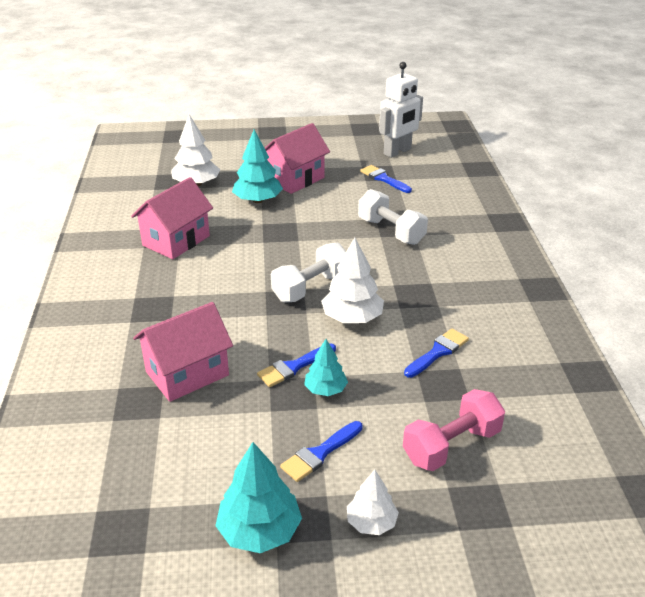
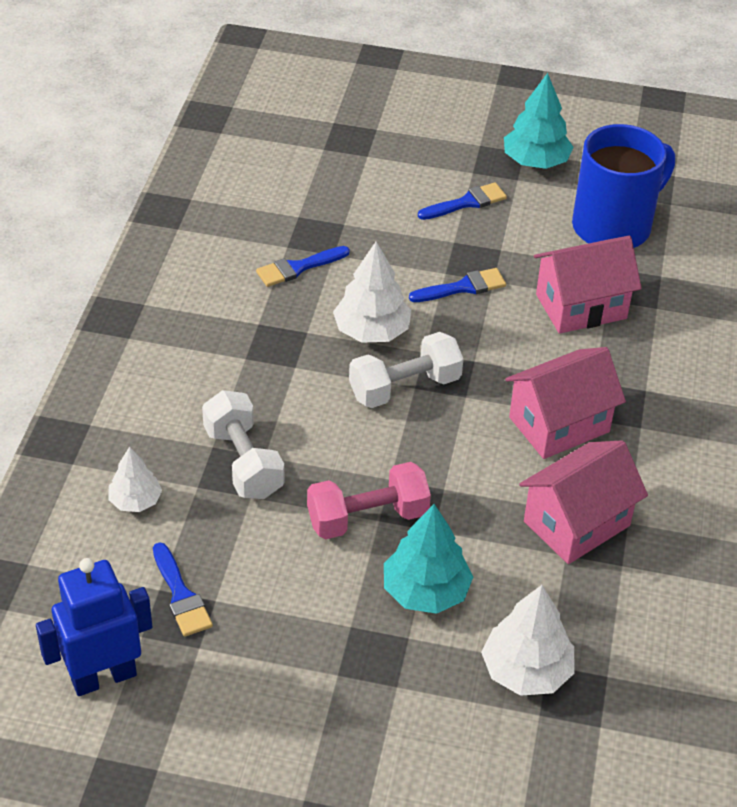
camera: 165 degrees left, 10 degrees up
(161, 464) = (613, 226): none -> blue mug
(295, 179) = (341, 637): pink house -> pink house (559, 424)
(325, 389) = (438, 256): turquoise tree -> none
(371, 522) = (443, 147): white tree -> white tree (135, 501)
(397, 152) = (103, 677): white robot -> blue robot
(451, 445) = (344, 183): pink dumbbell -> pink dumbbell (367, 518)

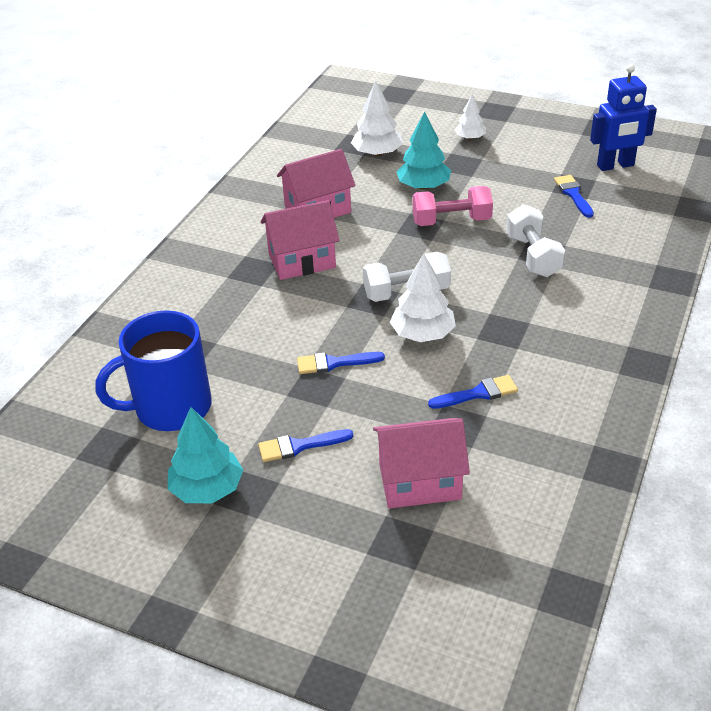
camera: 165 degrees left, 5 degrees down
(135, 501) = (608, 240): white tree -> white tree (470, 138)
(581, 306) = (241, 339): pink house -> pink house (419, 481)

